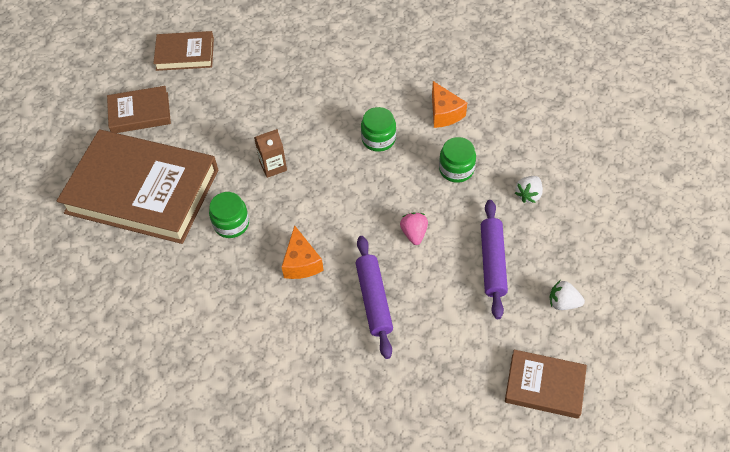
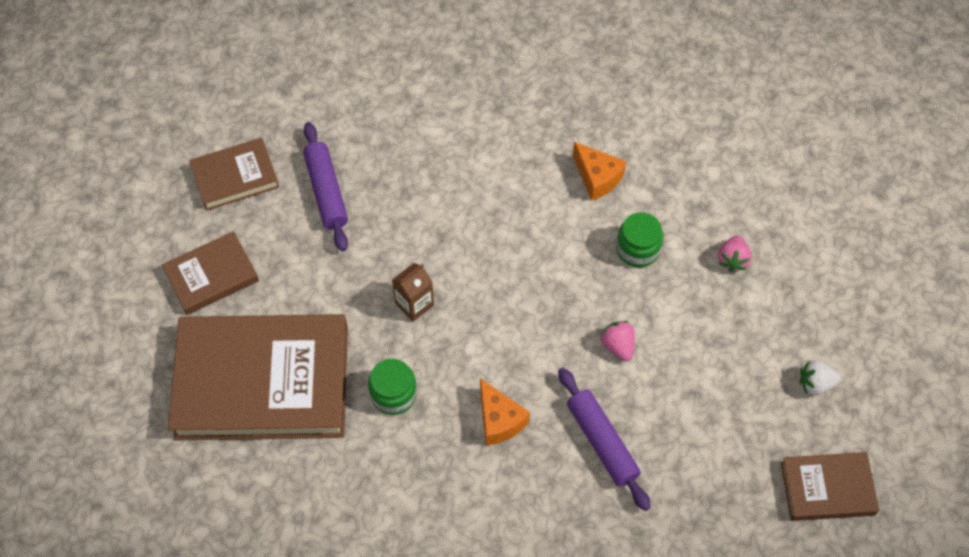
camera: 20 degrees left, 5 degrees up
(378, 139) = (530, 233): green jar -> none
(492, 262) = (720, 357): purple rolling pin -> purple rolling pin (326, 191)
(528, 195) = (732, 260): white strawberry -> pink strawberry

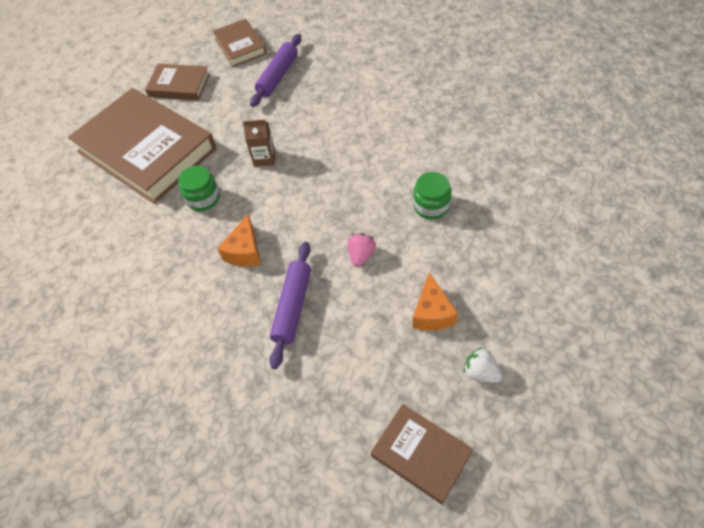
camera: 45 degrees right, 5 degrees down
(235, 177) = (240, 46): brown book -> brown book turned 45 degrees clockwise
(597, 178) = (444, 150): orange cheese -> orange cheese (432, 313)
(732, 260) = (493, 251): pink strawberry -> none

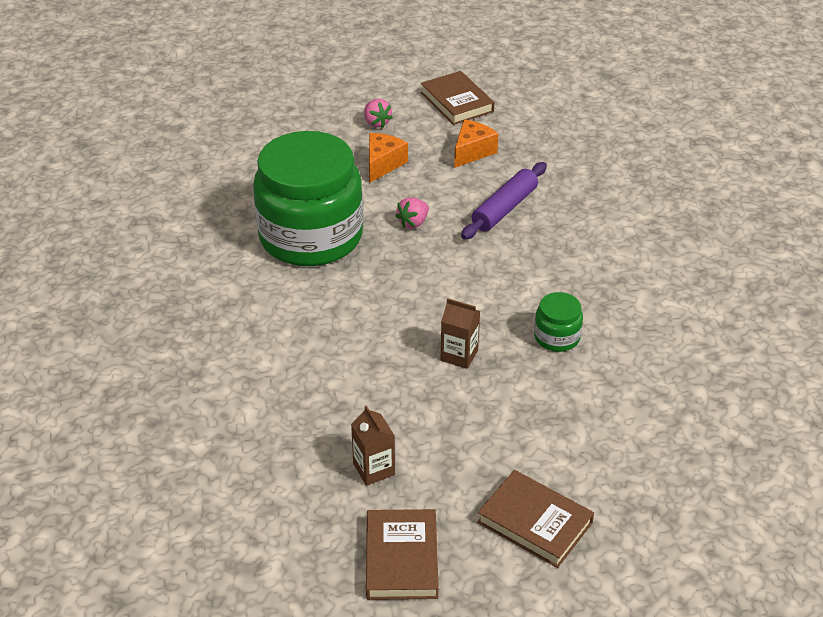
camera: 160 degrees left, 15 degrees down
(146, 150) = (615, 430): brown book -> none
(245, 251) = (530, 267): orange cheese -> orange cheese (472, 152)
(278, 76) = (374, 469): purple rolling pin -> brown carton
(431, 206) = (311, 236): green jar -> green jar, size x2.45
(480, 372) = (376, 123): white strawberry -> pink strawberry

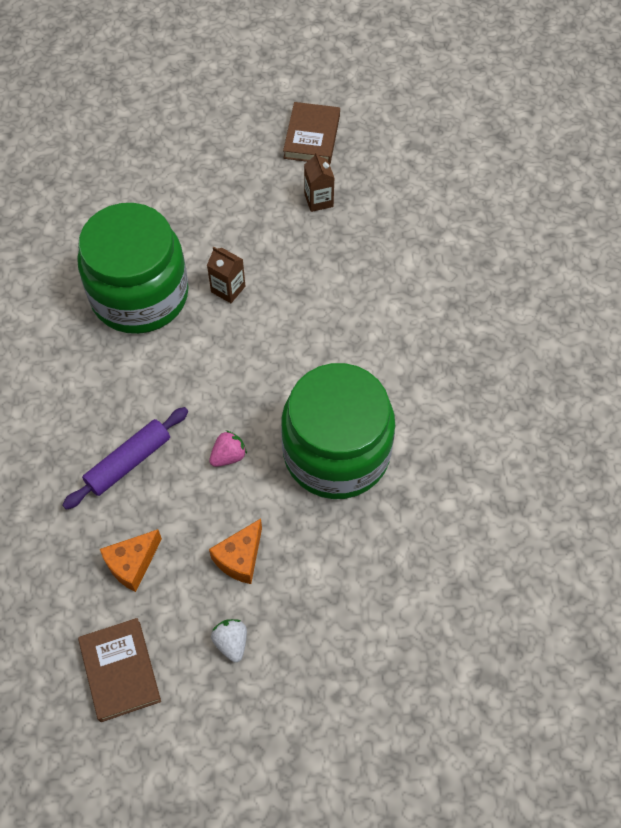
camera: 170 degrees left, 20 degrees up
(376, 123) = (231, 642): pink strawberry -> white strawberry
(535, 522) = (216, 147): brown book -> none
(557, 337) = (140, 295): green jar -> green jar, size x2.45

